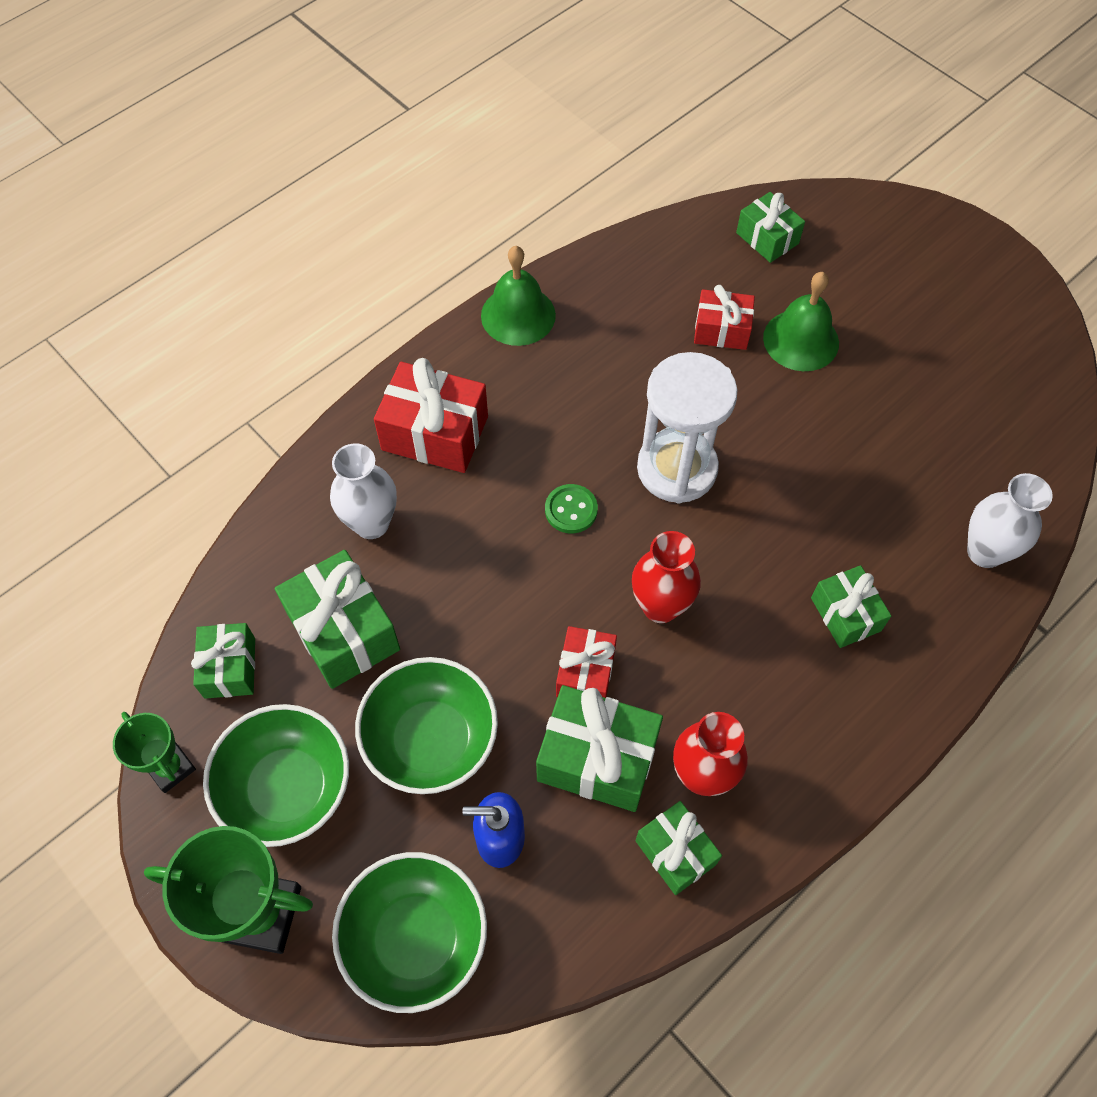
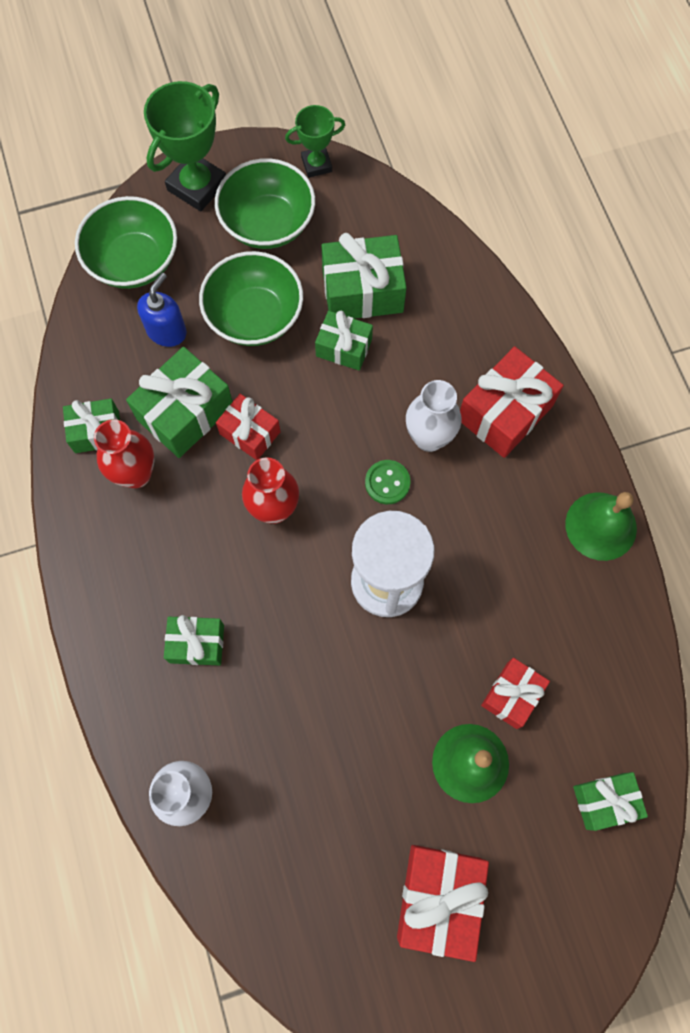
camera: 115 degrees right, 10 degrees up
(230, 668) = (370, 216): green gift -> green gift (344, 347)
(371, 523) = (442, 339): white vase -> white vase (429, 438)
(924, 323) = (439, 898): none -> red gift

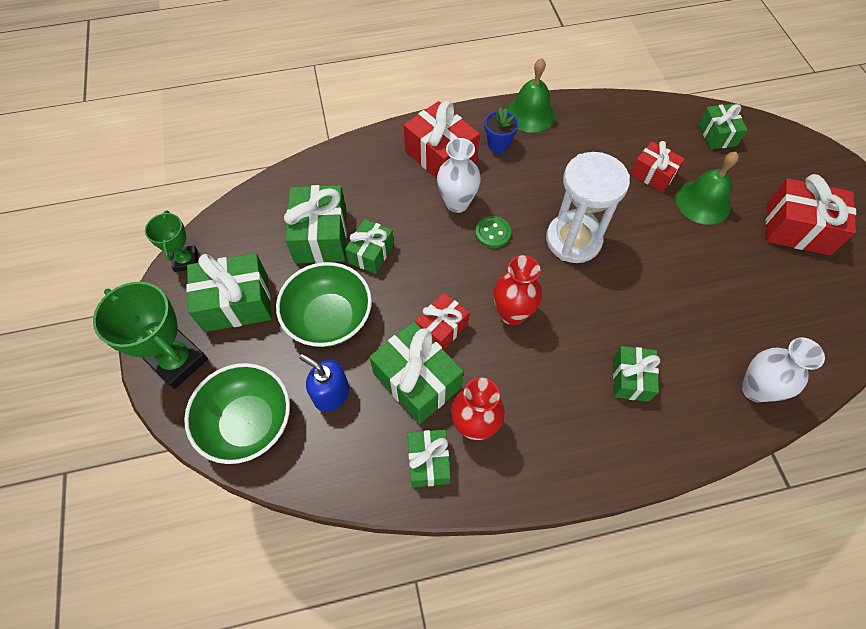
camera: 85 degrees left, 10 degrees down
(267, 223) = (236, 303): green bowl -> green gift
(536, 484) = (498, 144): none -> blue flower pot

